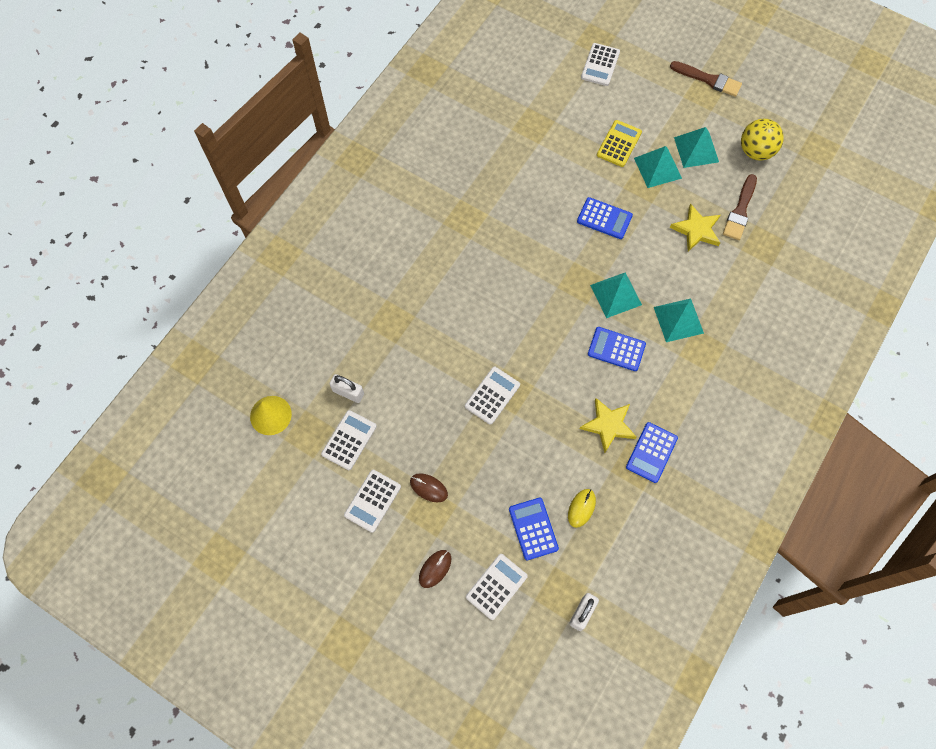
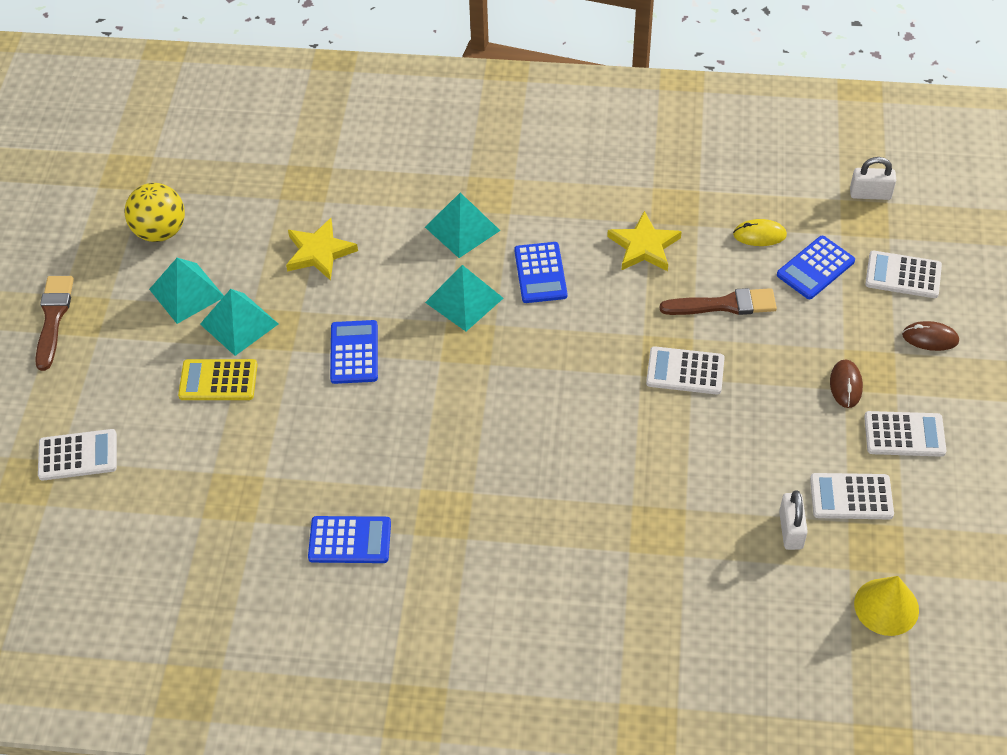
camera: 115 degrees left, 15 degrees down
(651, 452) = (650, 198): blue calculator -> blue calculator (350, 540)
(740, 210) = (265, 219): brown brush -> brown brush (724, 305)

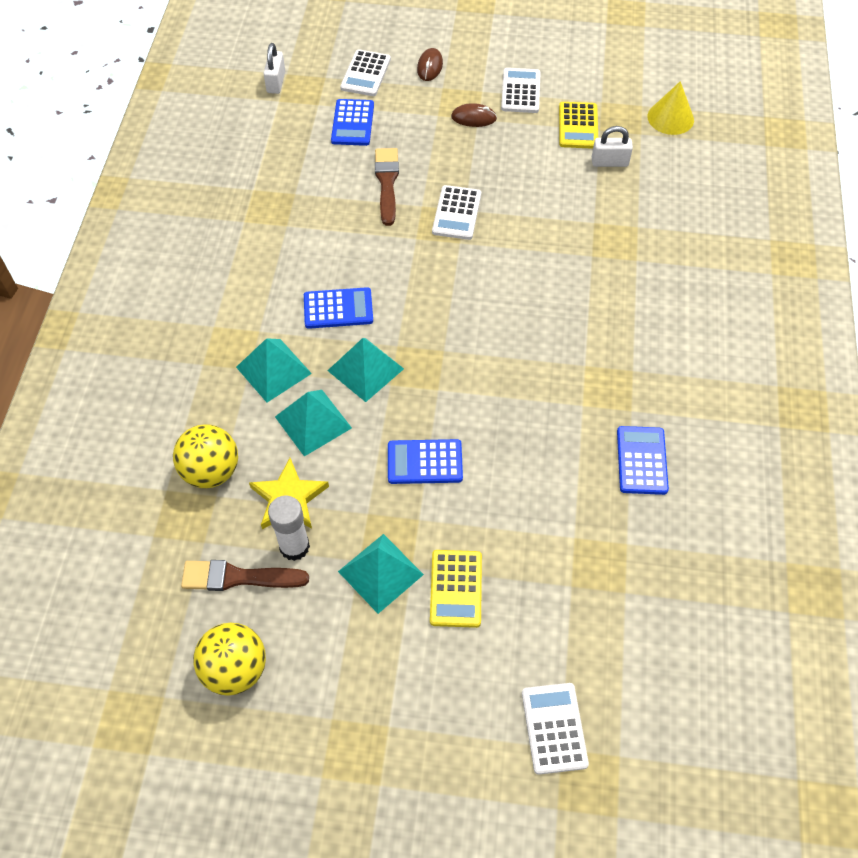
camera: 90 degrees left, 5 degrees up
(53, 318) = (357, 784): brown brush -> brown brush (238, 577)
(187, 293) = (332, 631): turquoise pyramid -> turquoise pyramid (313, 422)
(270, 260) = (294, 546): none -> white glue stick
(350, 195) = (211, 471): none -> yellow ball
(644, 246) = (314, 232): yellow star -> none
(759, 235) = (312, 154): yellow mouse -> none
(815, 268) = (353, 123): blue calculator -> blue calculator turned 45 degrees clockwise
(851, 497) = (578, 126): white calculator -> yellow calculator

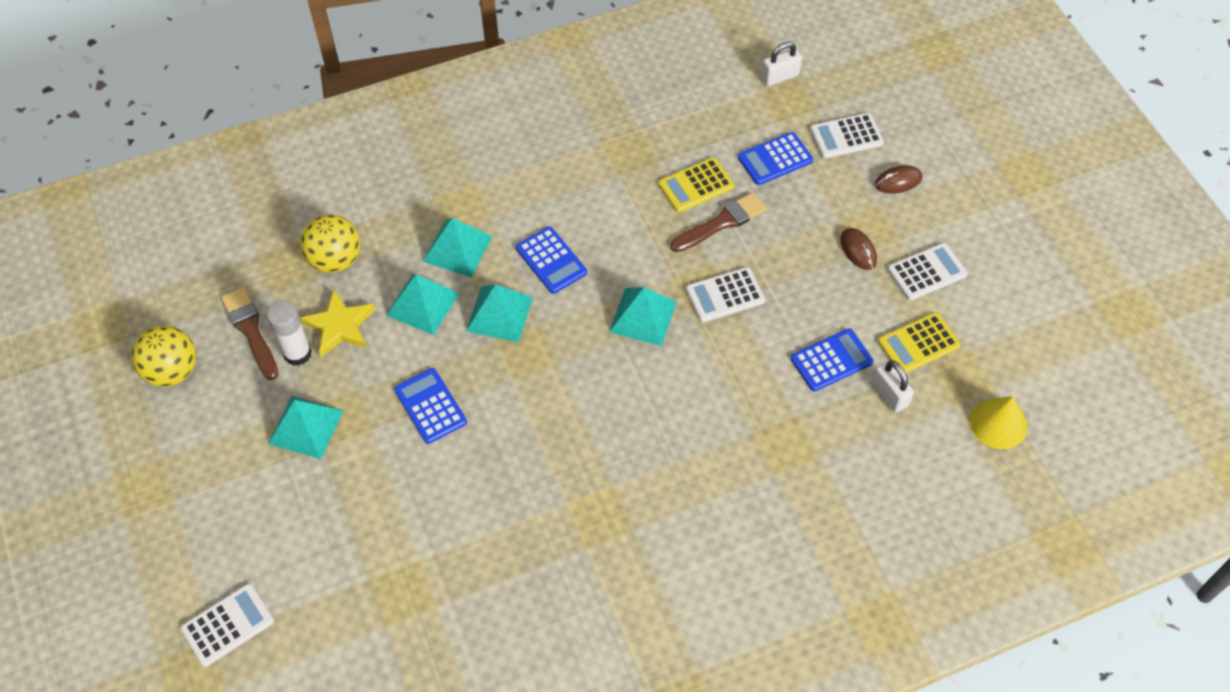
camera: 60 degrees right, 0 degrees up
(439, 273) = (643, 317): none -> turquoise pyramid
(456, 588) = (320, 490): yellow calculator -> yellow calculator (696, 185)
(641, 460) = (533, 581): blue calculator -> blue calculator (831, 360)

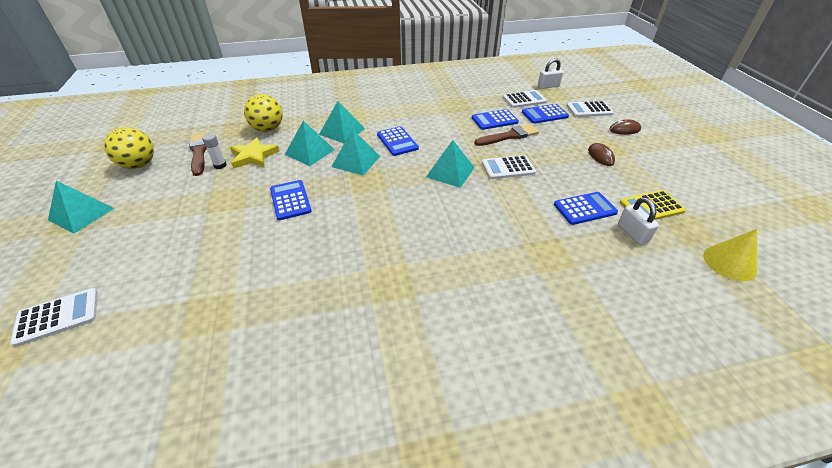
camera: 10 degrees right, 15 degrees down
(297, 353) = (220, 165): white glue stick -> white glue stick, size x0.65
(305, 427) = (201, 201): turquoise pyramid -> turquoise pyramid (81, 214)
(696, 185) = (494, 120): yellow calculator -> blue calculator
(927, 272) = (651, 171): white calculator -> white calculator (524, 100)

